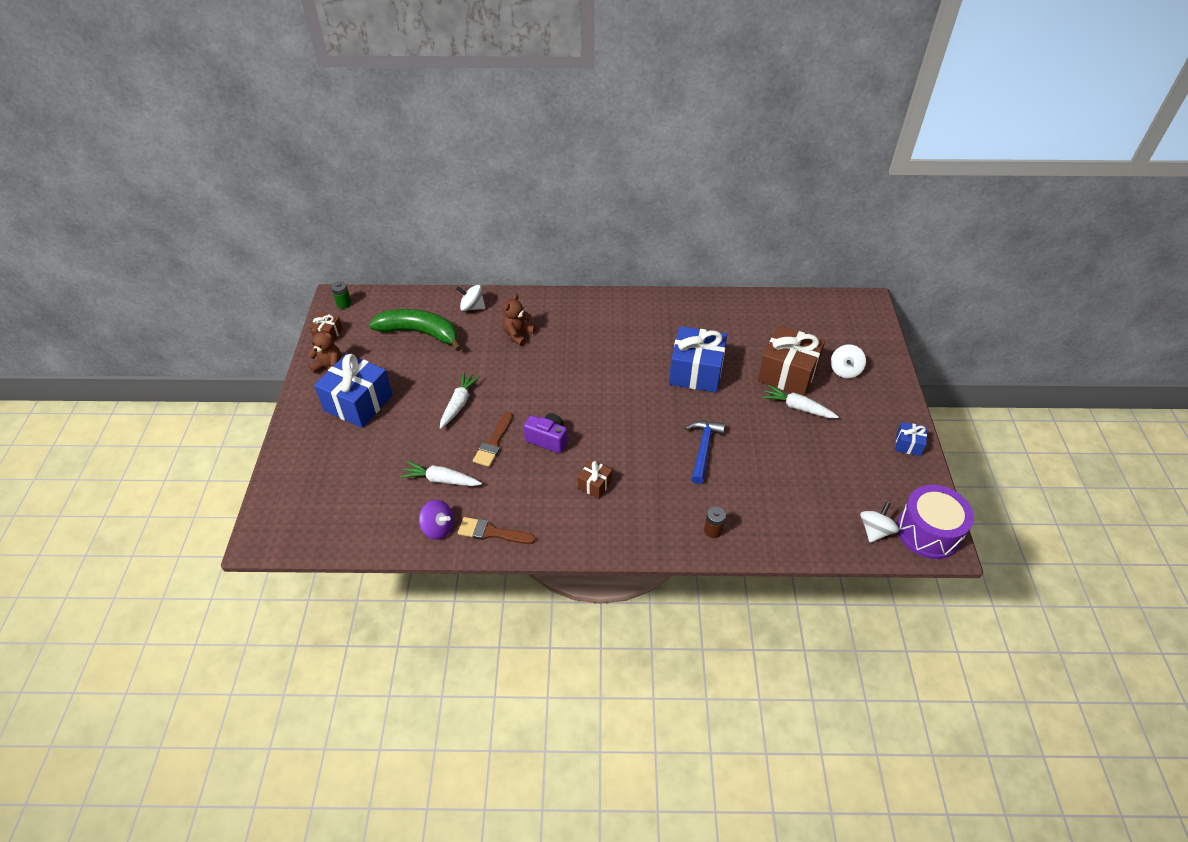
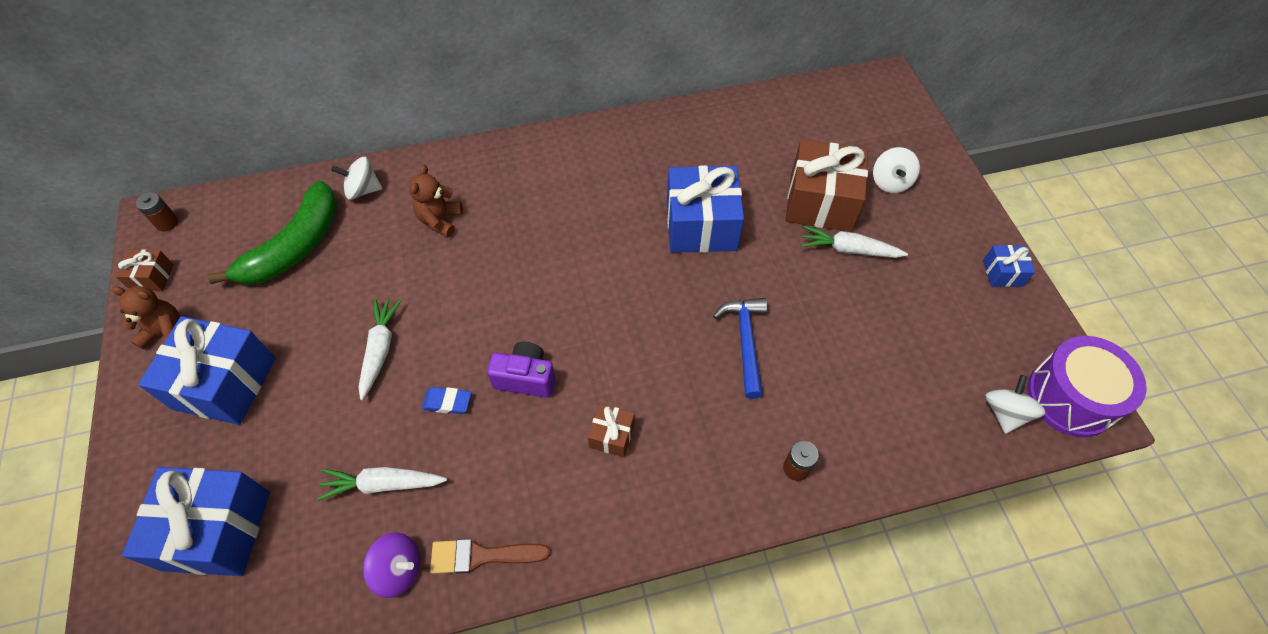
camera: 15 degrees left, 10 degrees up
(335, 482) = (217, 530): none -> blue gift
(344, 304) = (167, 223): green battery -> brown battery
(420, 333) = (295, 247): green banana -> green banana turned 120 degrees clockwise
(493, 443) = (447, 402): brown brush -> blue eraser

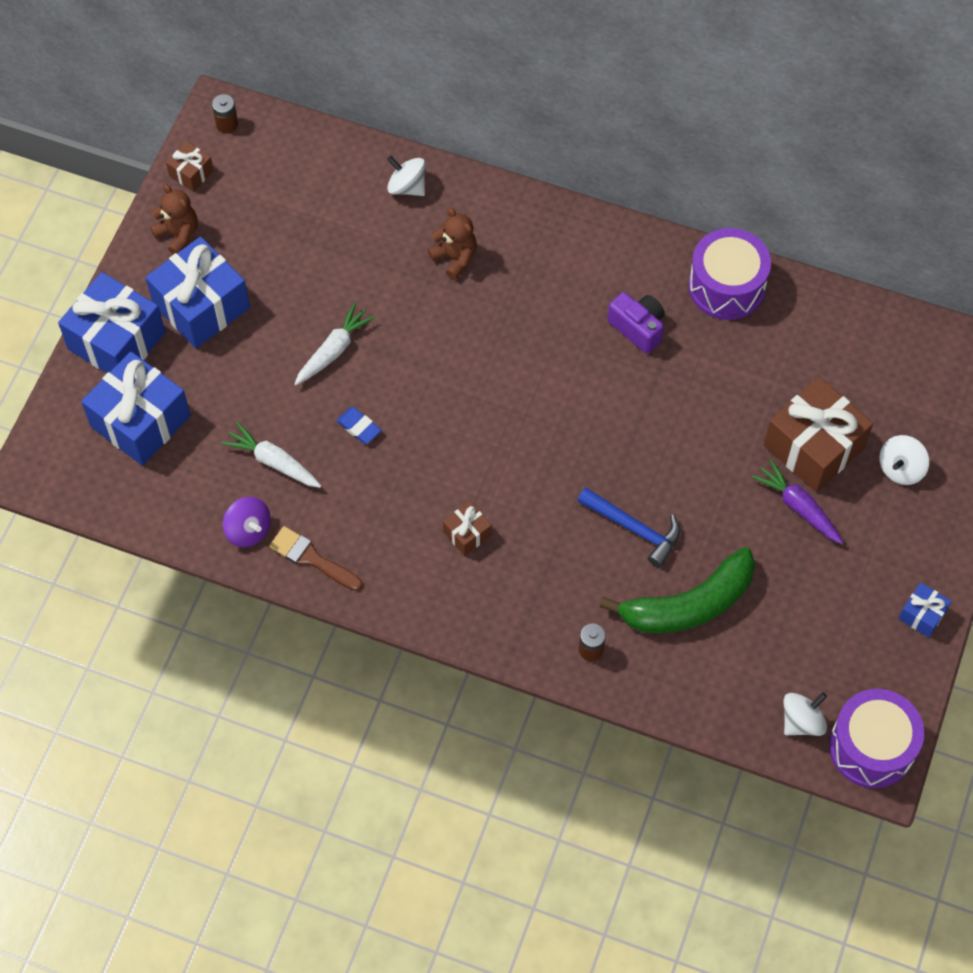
camera: 35 degrees right, 5 degrees up
(295, 247) = (318, 212): green banana -> green banana (688, 604)
(440, 220) = (455, 258): brown teddy bear -> brown teddy bear turned 90 degrees clockwise
(525, 378) = (432, 446): purple camera -> purple camera (638, 328)
(665, 131) = (726, 286): none -> purple drum
(701, 225) = (682, 402): blue gift -> blue gift (116, 341)
(745, 342) = (634, 529): blue hammer -> blue hammer turned 90 degrees clockwise
(849, 250) = (798, 507): white carrot -> purple carrot

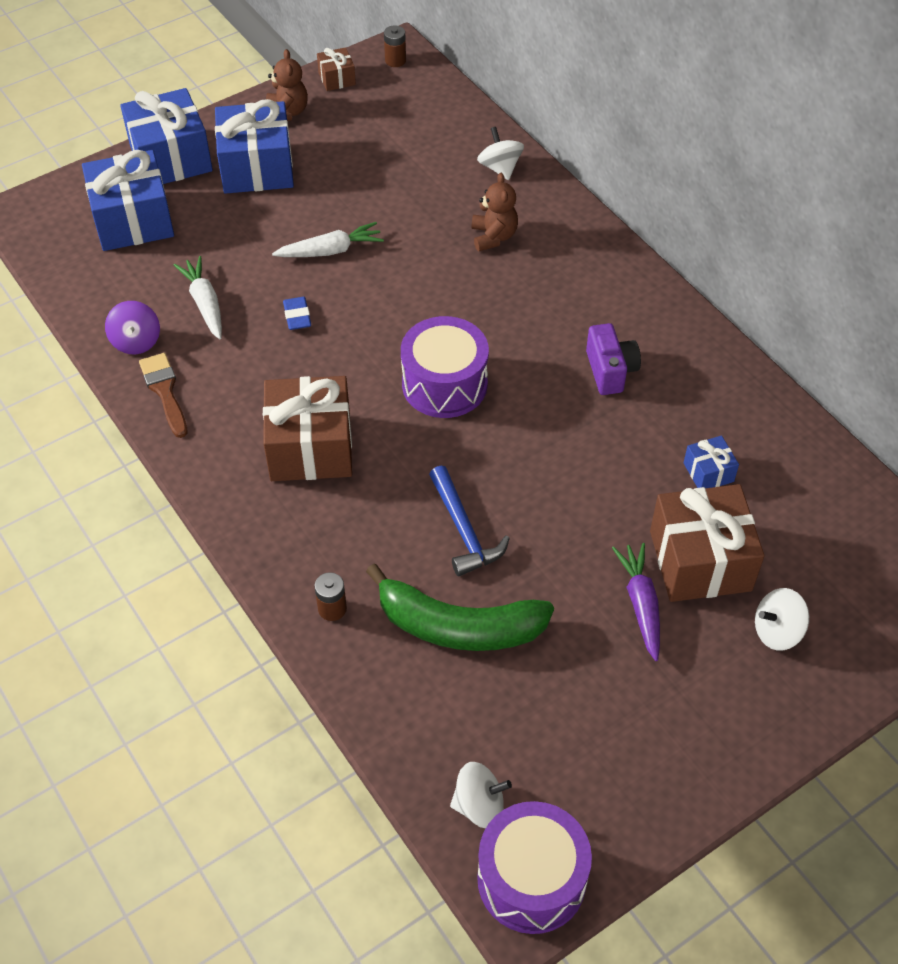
camera: 35 degrees right, 10 degrees down
(467, 534) = (310, 447): brown gift -> brown gift, size x2.12
(726, 286) = (724, 381): purple drum -> purple drum (444, 384)
(922, 615) = (691, 783): blue gift -> blue gift (708, 472)

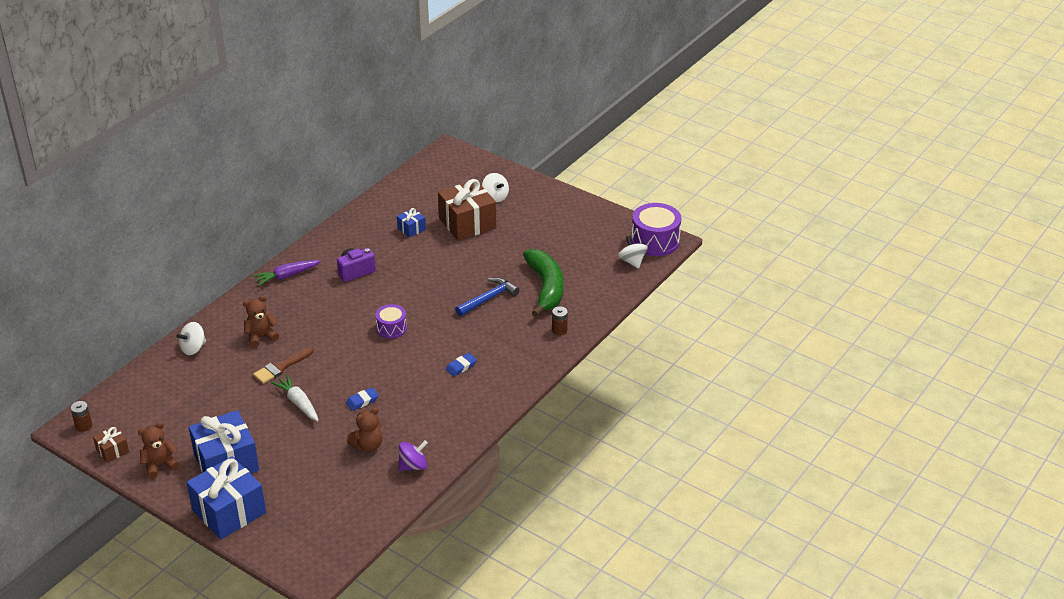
camera: 110 degrees left, 15 degrees down
(133, 220) = (302, 508): blue gift -> none
(165, 391) = (447, 439): brown brush -> brown brush (281, 367)
(205, 303) = (368, 445): white carrot -> brown teddy bear
(310, 447) = (461, 366): brown gift -> blue eraser
(444, 384) = (391, 328): purple drum -> purple drum, size x0.59
(641, 604) = (502, 236): purple carrot -> purple carrot (287, 276)

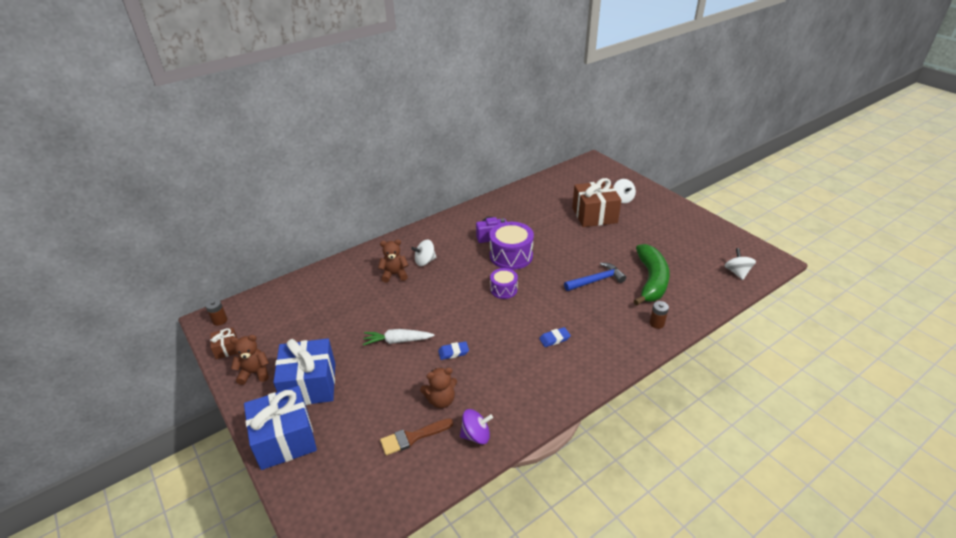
camera: 20 degrees right, 0 degrees up
(193, 348) = (338, 273): white spinning top -> white spinning top (425, 261)
(281, 367) = (398, 304): brown brush -> brown brush (413, 437)
(287, 276) = (436, 230): purple carrot -> none
(298, 403) = (397, 341): white carrot -> white carrot turned 75 degrees counterclockwise
(411, 229) = (547, 212): blue gift -> none
(655, 241) = (761, 258): purple drum -> purple drum (511, 256)

